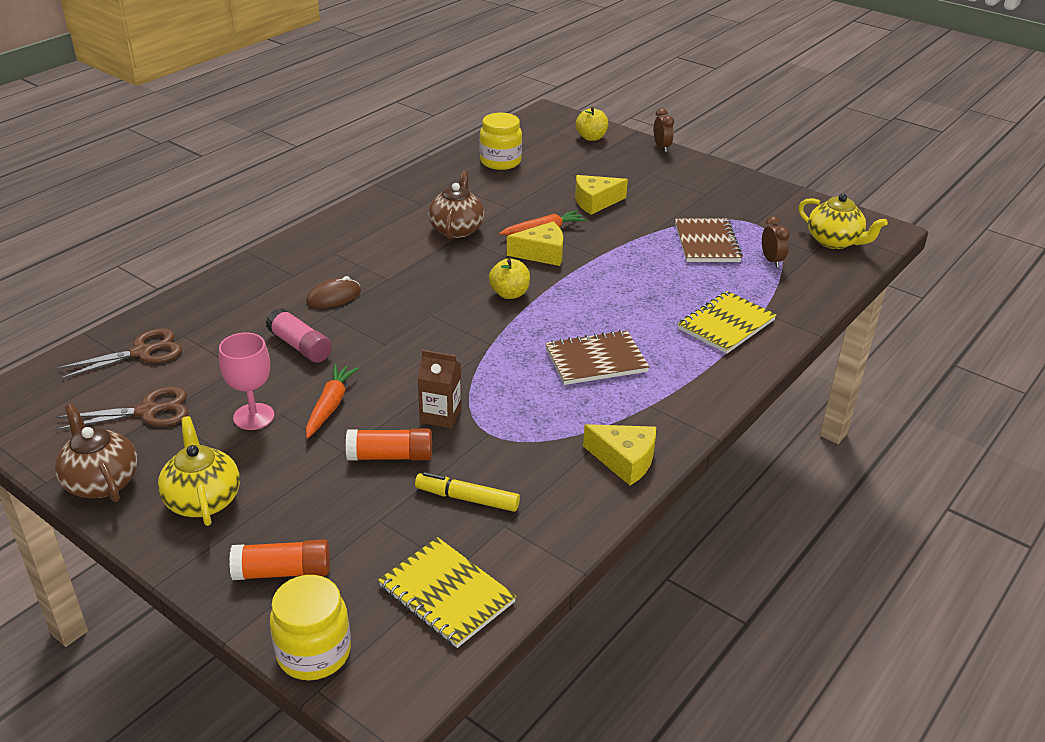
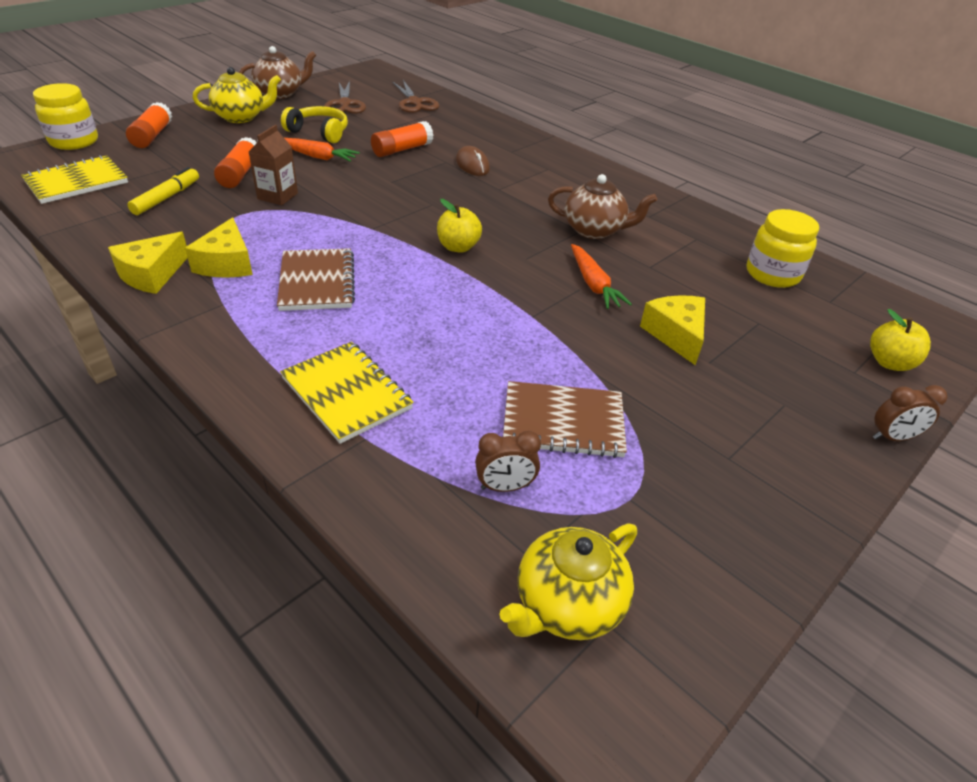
camera: 95 degrees right, 5 degrees up
(254, 417) = (319, 132): pink goblet -> yellow headphones
(300, 346) = (402, 149): pink glue stick -> orange glue stick
(542, 253) = (540, 276): yellow cheese -> yellow cheese (226, 263)

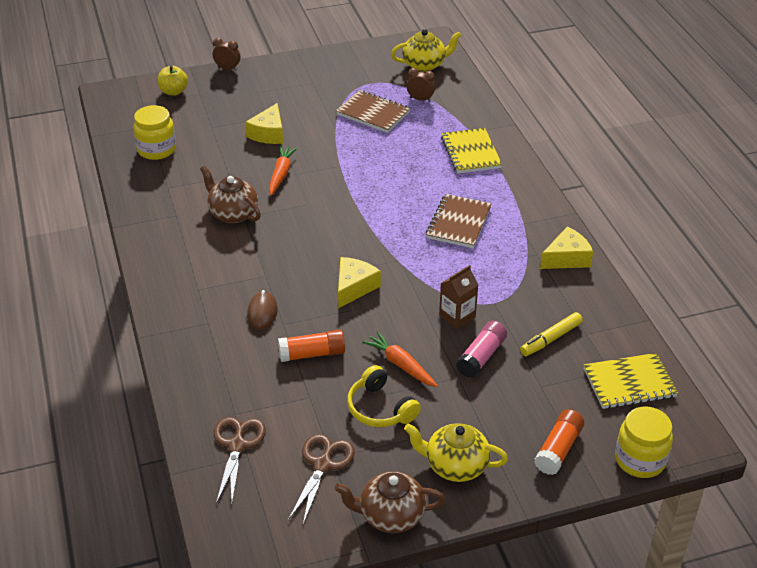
camera: 150 degrees left, 0 degrees up
(226, 263) = (514, 254): yellow cheese -> yellow cheese (354, 287)
(240, 174) = (481, 357): orange glue stick -> pink glue stick
(458, 247) = (346, 225): yellow apple -> none

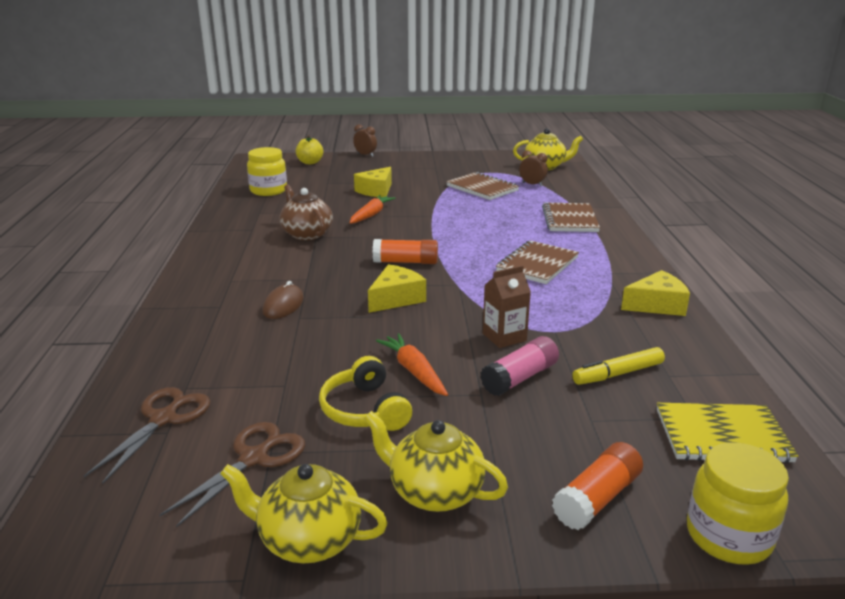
camera: 15 degrees right, 15 degrees down
(312, 354) = (314, 346): orange glue stick -> orange glue stick (405, 262)
(390, 515) = (308, 540): brown teapot -> yellow teapot
(470, 153) = (569, 220): yellow notebook -> brown notebook

